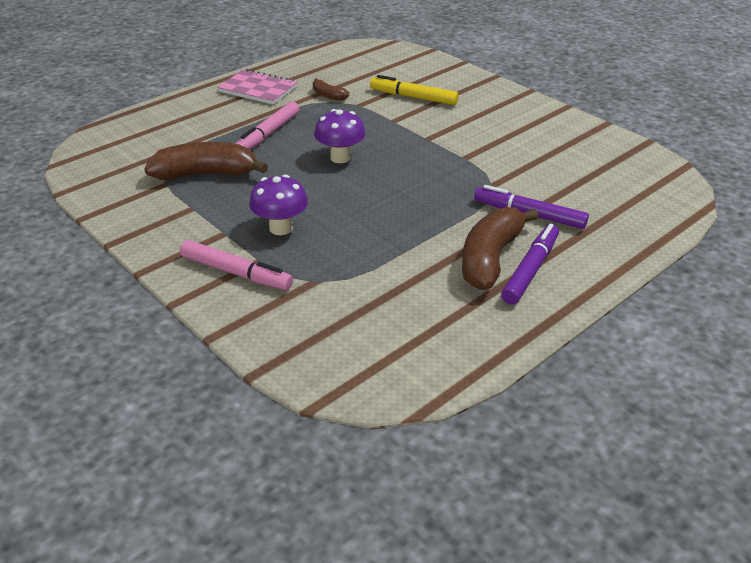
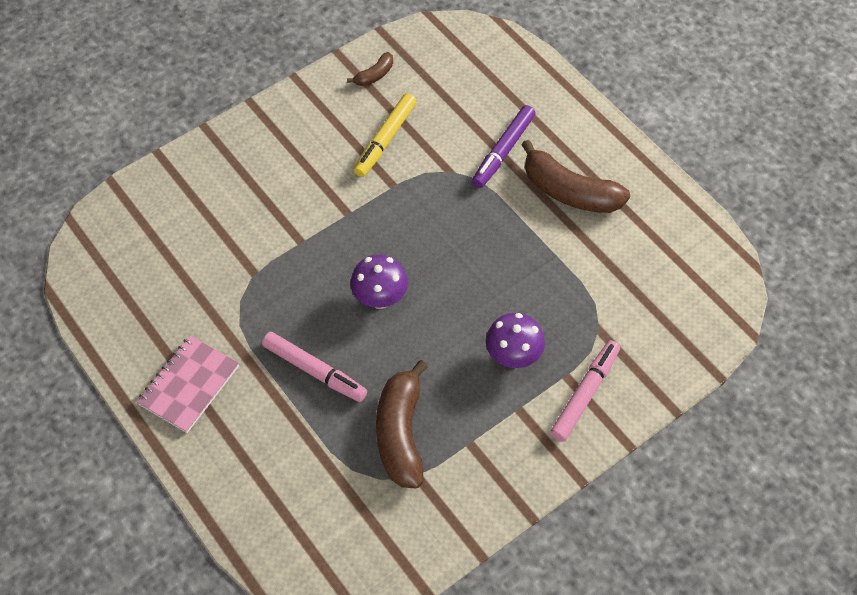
camera: 85 degrees left, 20 degrees up
(328, 95) = (223, 305): brown banana -> brown banana (374, 75)
(413, 97) = (246, 216): yellow marker -> yellow marker (385, 140)
(530, 270) = (587, 166): purple marker -> none

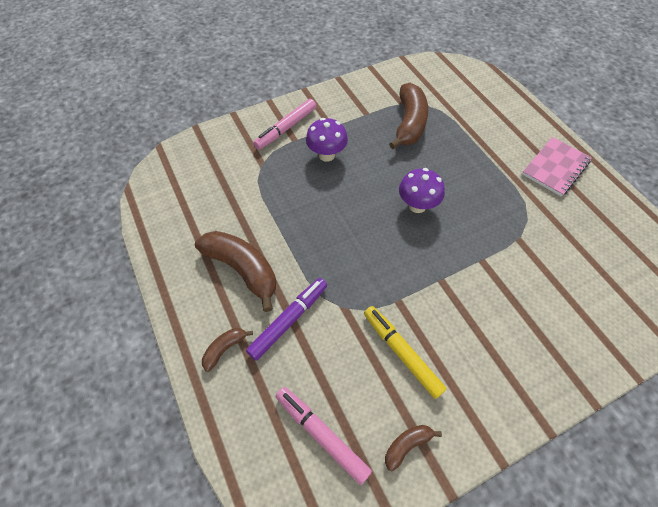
camera: 170 degrees left, 0 degrees up
(315, 371) = (466, 165): pink marker -> pink marker (321, 435)
(385, 140) = (401, 353): yellow marker -> yellow marker turned 75 degrees counterclockwise
(557, 119) = (225, 349): none -> brown banana

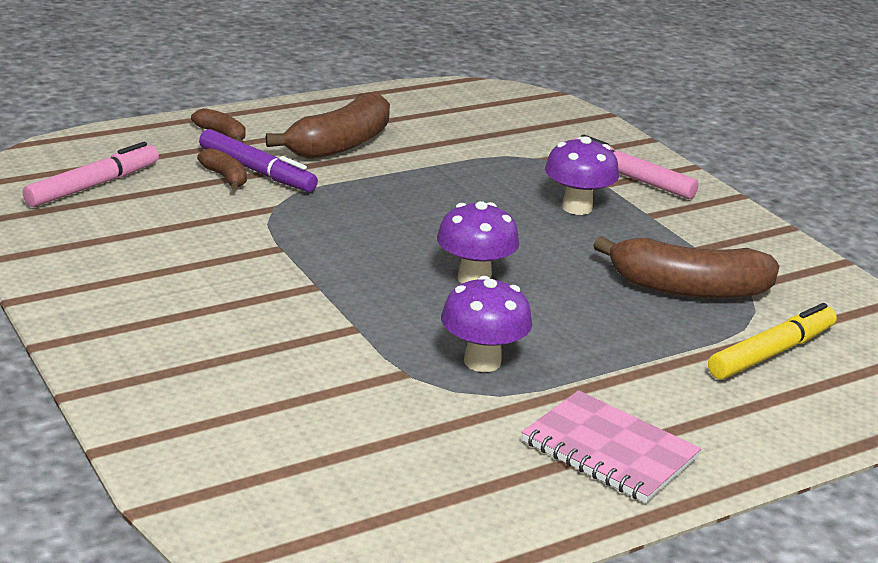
camera: 85 degrees right, 30 degrees down
(401, 353) = (192, 243): yellow marker -> yellow marker (771, 353)
(407, 445) = (60, 236): brown banana -> brown banana (225, 177)
(499, 207) = (482, 361): none -> purple mushroom

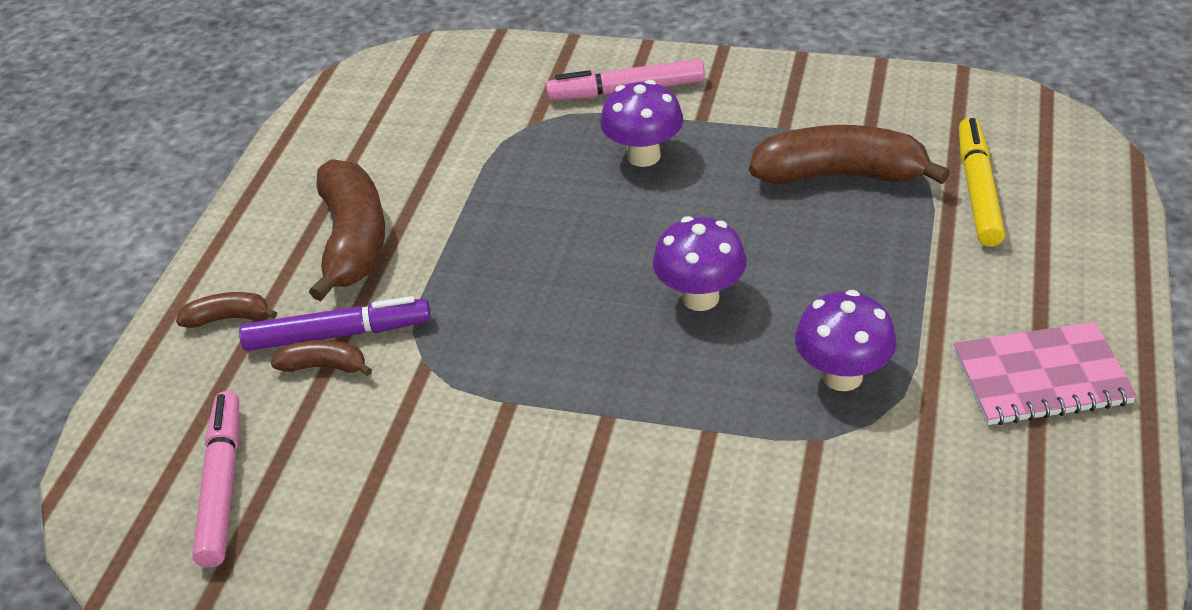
camera: 40 degrees left, 15 degrees up
(687, 289) = (841, 175): brown banana -> brown banana turned 135 degrees counterclockwise

